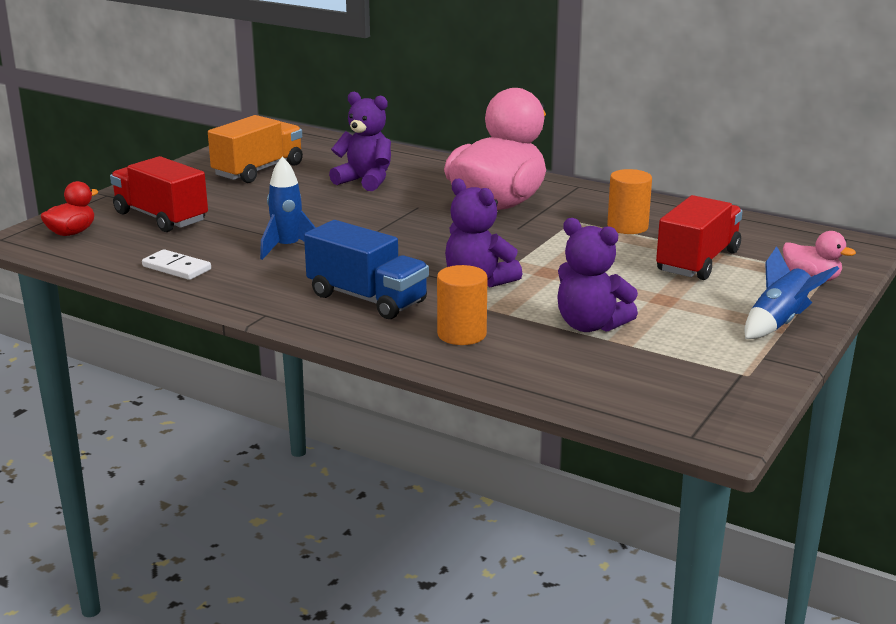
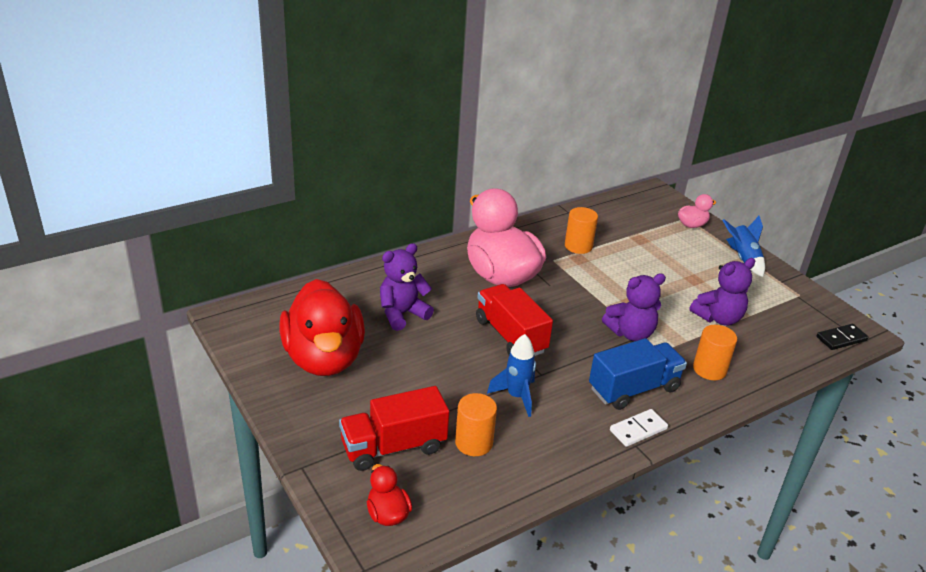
camera: 65 degrees left, 10 degrees up
(177, 268) = (518, 467): white domino -> white domino (638, 429)
(196, 244) = (474, 443): none -> orange cylinder
(258, 170) = (324, 358): orange truck -> red duck
(669, 417) = (841, 339): none -> black domino
(698, 261) = (647, 246): red truck -> red truck (510, 336)

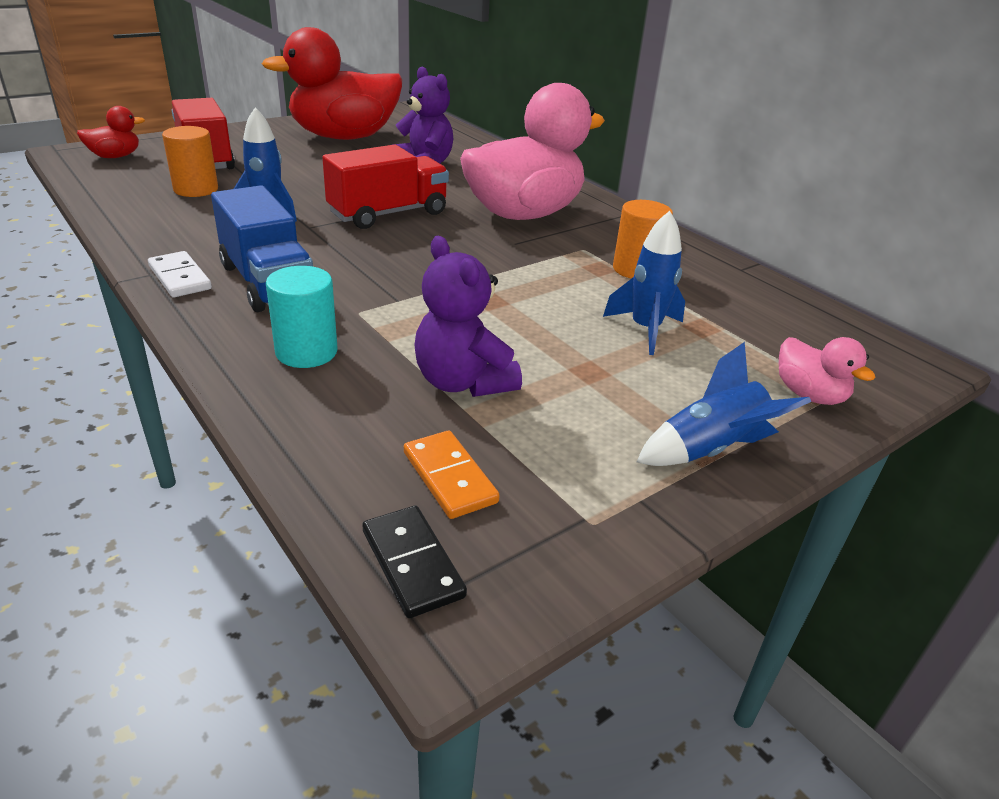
camera: 85 degrees right, 0 degrees up
(630, 333) = (403, 292): purple teddy bear -> none
(648, 256) = (645, 330): none -> blue rocket
(709, 369) = (306, 352): orange cylinder -> turquoise cylinder
(789, 327) = (450, 477): none -> orange domino

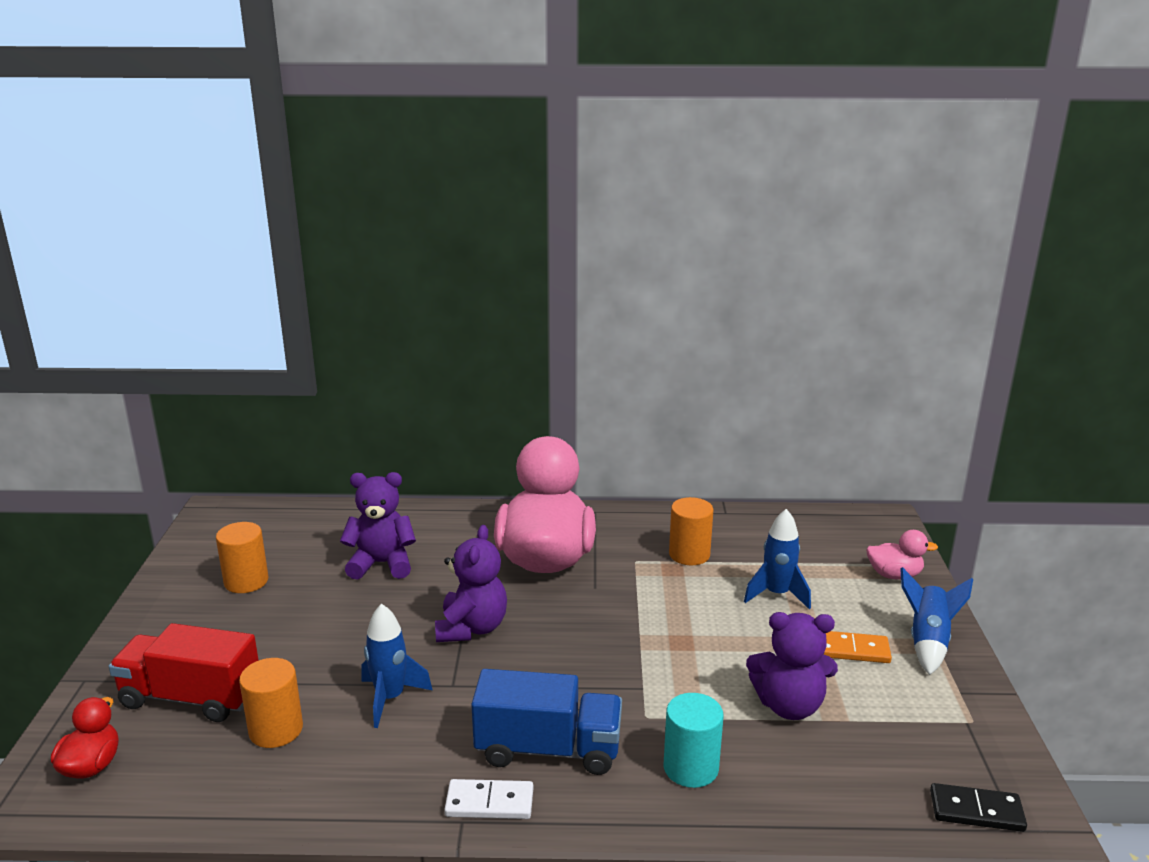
camera: 50 degrees left, 10 degrees down
(344, 137) = (246, 581): red duck -> orange cylinder
(388, 214) = (472, 628): red truck -> purple teddy bear
(450, 477) = (898, 759): orange domino -> orange domino (852, 650)

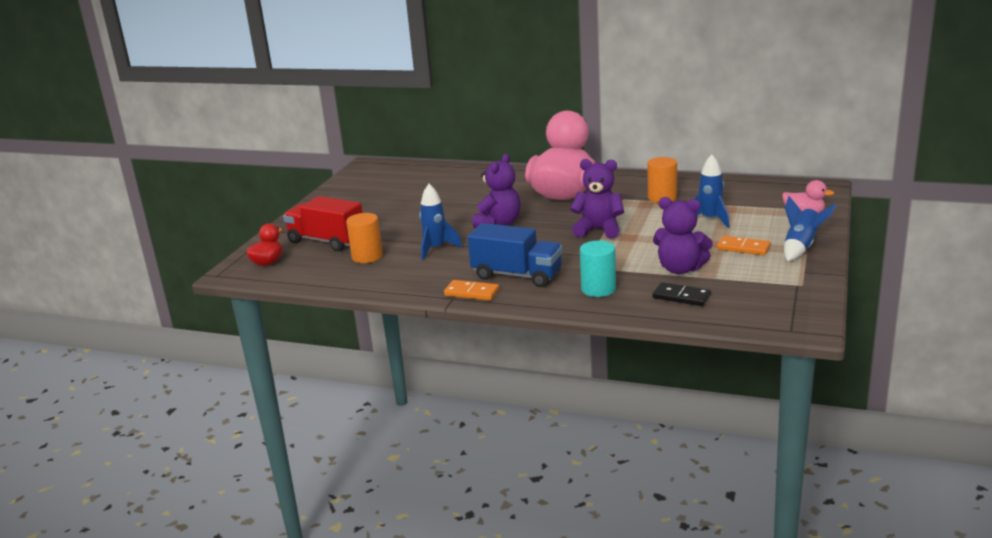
camera: 20 degrees right, 0 degrees up
(246, 581) = (374, 196): orange cylinder -> none
(382, 564) = (458, 192): purple teddy bear -> purple teddy bear (598, 230)
(489, 802) = (471, 292): white domino -> orange domino
(976, 811) = (770, 321): black domino -> black domino (681, 297)

